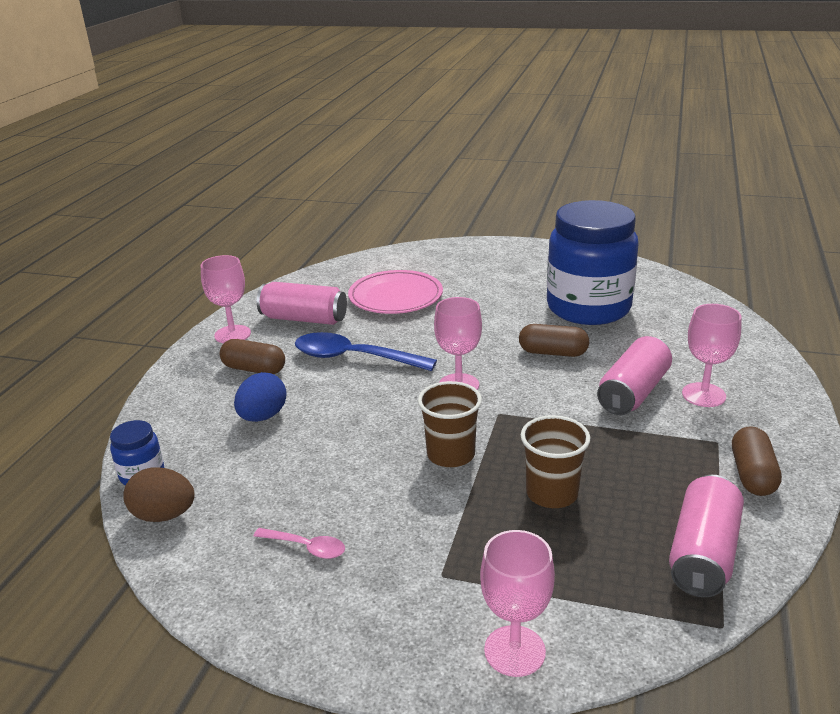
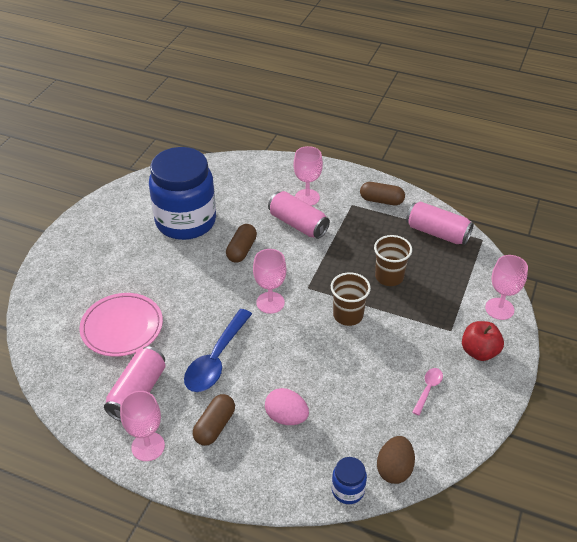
camera: 85 degrees left, 15 degrees up
(263, 416) = (286, 417): blue egg -> pink egg
(394, 615) = (479, 352): none -> red apple

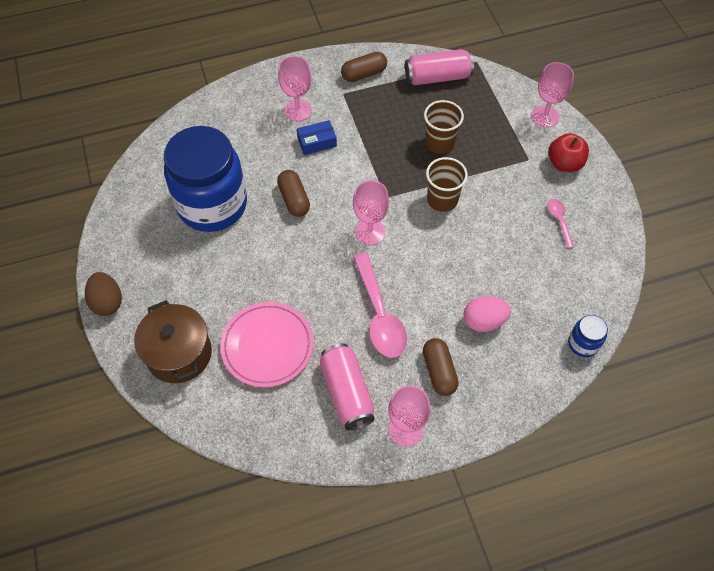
camera: 40 degrees left, 15 degrees up
(66, 294) = (179, 354): none -> brown pot
(216, 359) = (379, 314): blue spoon -> pink spoon
(298, 224) = (317, 142): pink can -> blue box
(394, 469) = (597, 302): brown egg -> brown egg (107, 302)

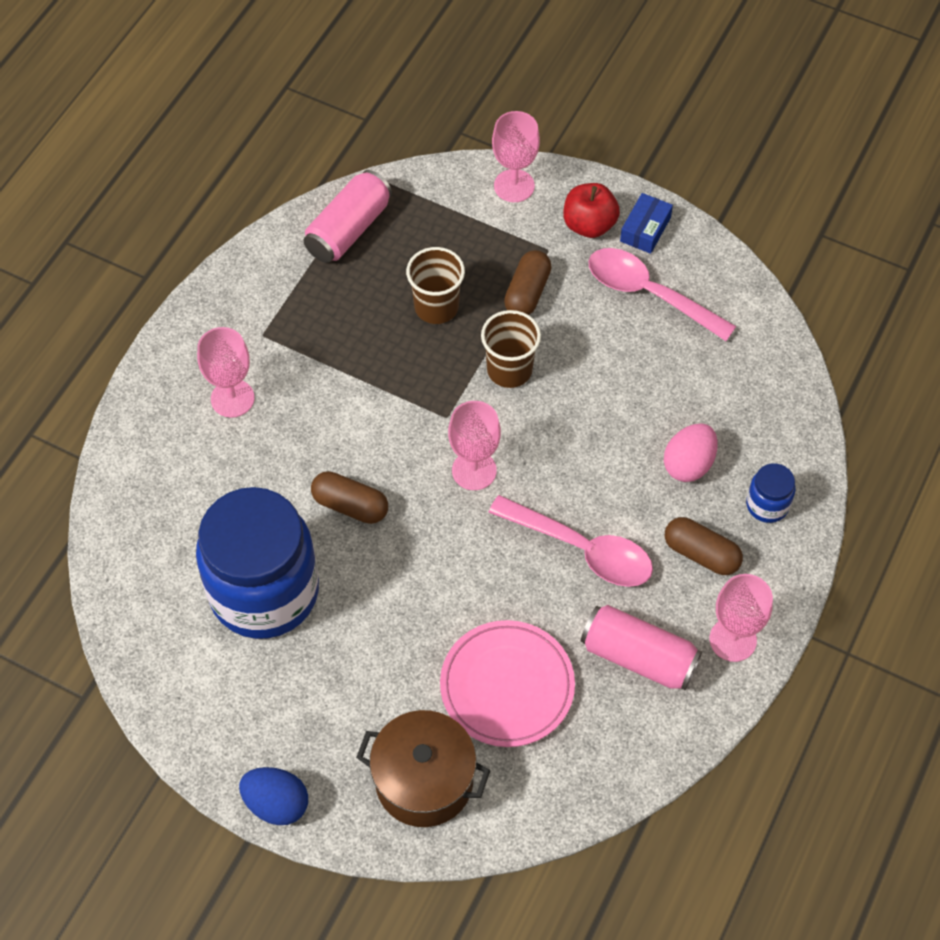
camera: 45 degrees left, 0 degrees up
(107, 302) = (276, 804): brown egg -> blue egg
(317, 142) = (299, 418): blue box -> blue box (645, 229)
(364, 74) = (259, 292): brown capsule -> brown capsule (527, 293)
(559, 221) = (649, 294): pink spoon -> pink spoon, size x2.01
(583, 344) = (800, 404): blue jar -> blue jar (767, 505)

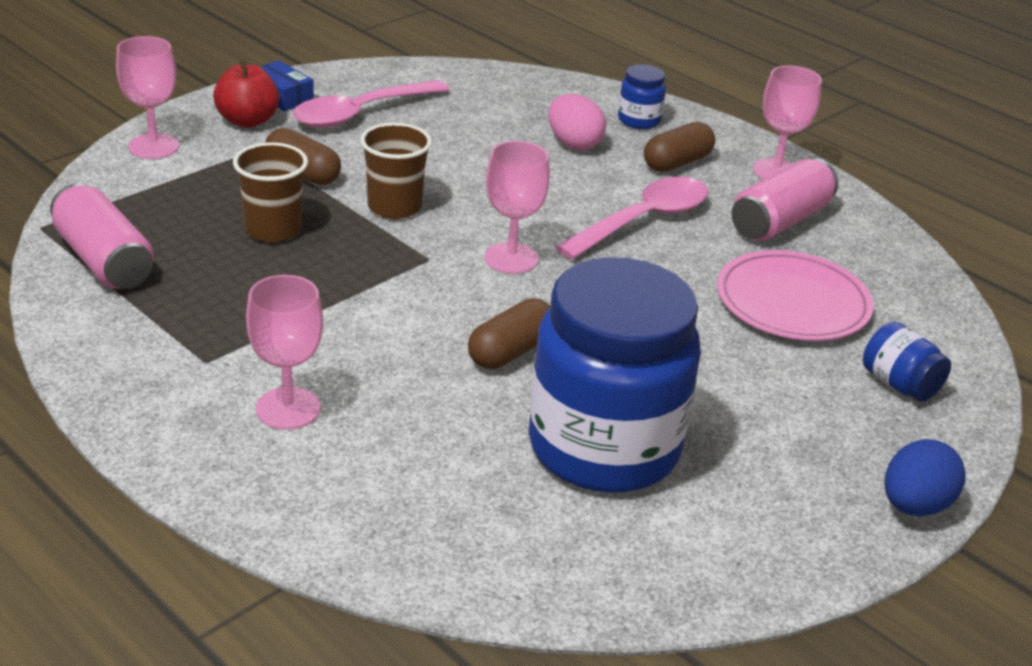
camera: 75 degrees left, 25 degrees down
(424, 781) = (899, 384): brown pot -> blue jar

